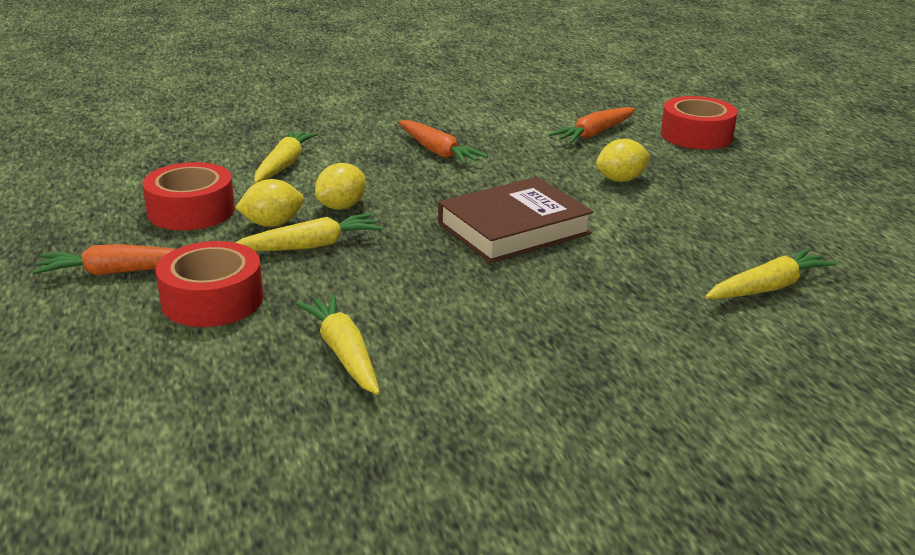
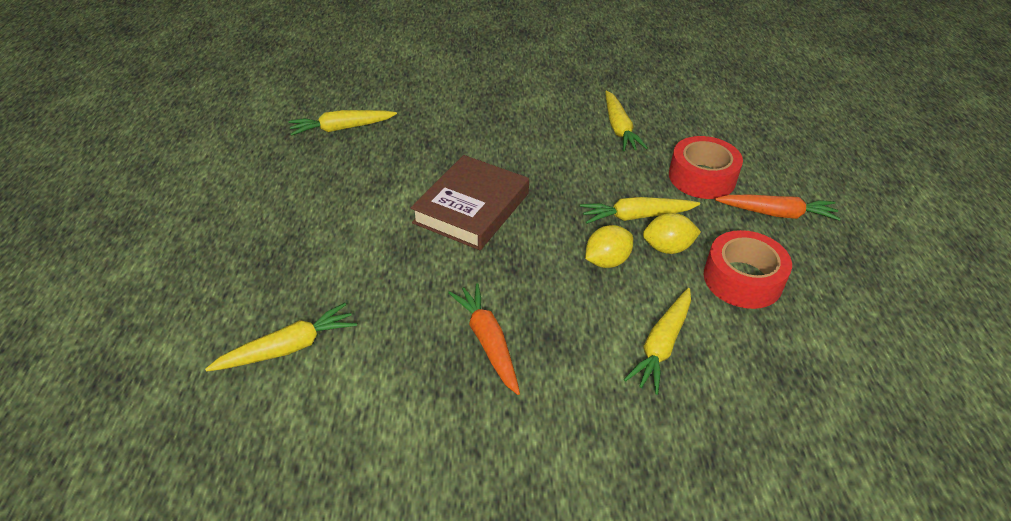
camera: 165 degrees left, 15 degrees up
(514, 229) = (471, 208): brown book -> brown book turned 45 degrees counterclockwise
(594, 134) = (288, 348): orange carrot -> yellow carrot
(621, 180) = (335, 255): yellow lemon -> none
(696, 135) = (179, 321): red tape -> none

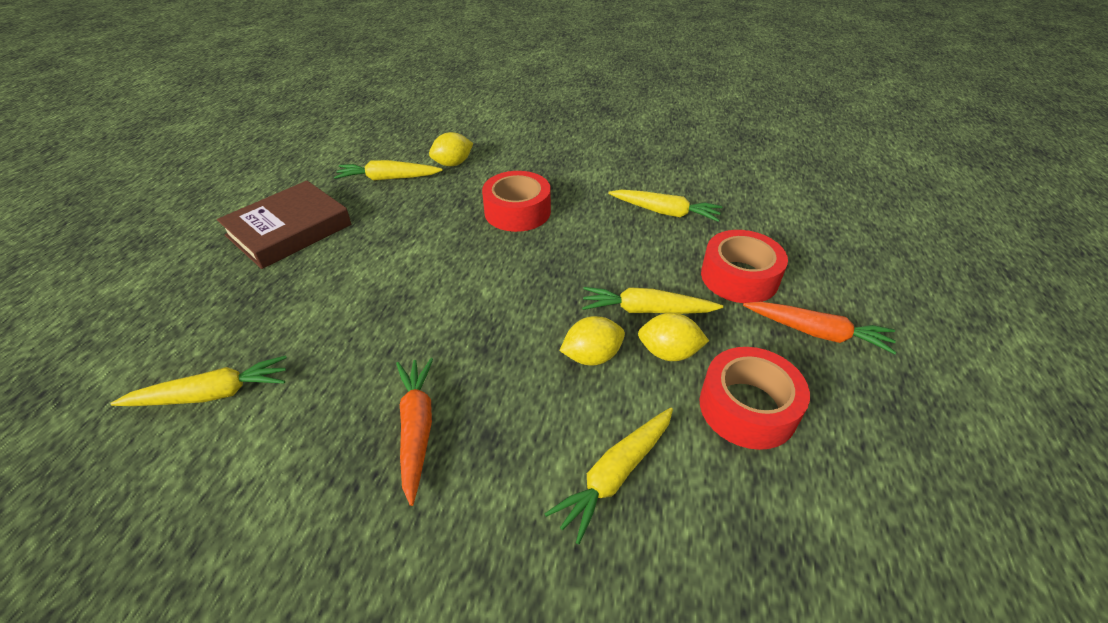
camera: 15 degrees right, 0 degrees up
(399, 106) = (453, 164): none -> yellow lemon
(471, 208) = (472, 274): brown book -> brown book (289, 230)
(485, 145) = (517, 211): none -> red tape
(619, 128) = (665, 212): yellow carrot -> yellow carrot turned 75 degrees counterclockwise

